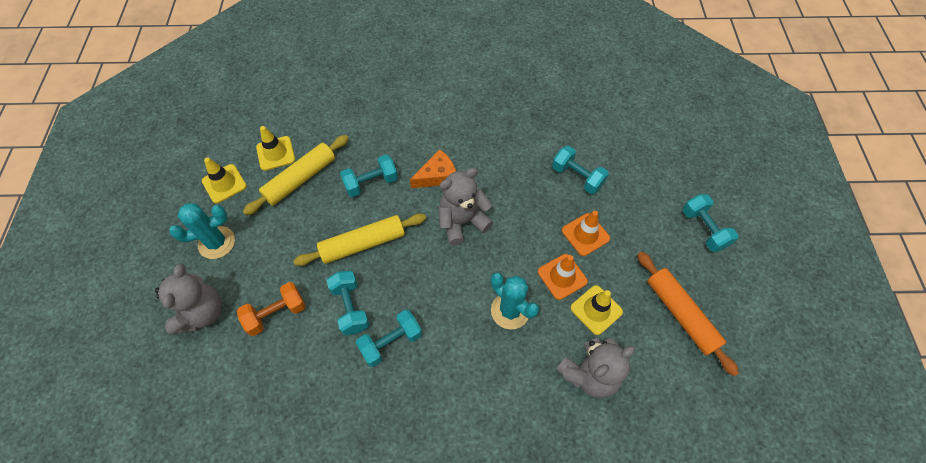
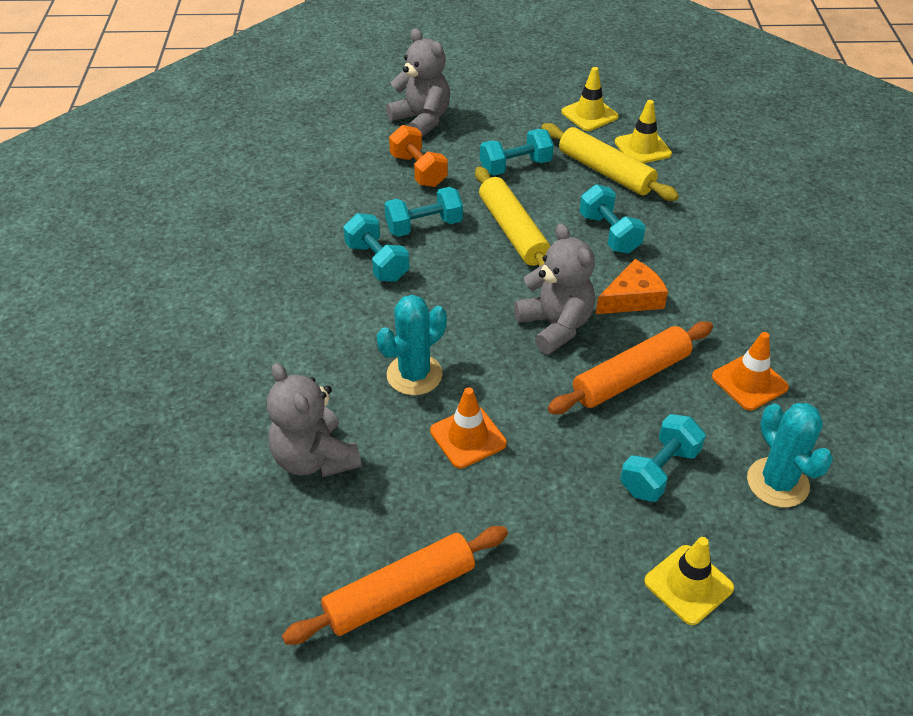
camera: 90 degrees right, 15 degrees down
(202, 313) = (421, 120): grey teddy bear -> grey teddy bear turned 135 degrees counterclockwise
(217, 243) = (508, 119): turquoise cactus -> turquoise cactus (777, 482)
(437, 176) = (632, 298): orange cheese -> orange cheese turned 90 degrees counterclockwise
(506, 184) = (630, 377): none -> orange rolling pin
(585, 234) = (544, 473): orange traffic cone -> orange traffic cone (749, 382)
(596, 310) = (412, 475): yellow traffic cone -> yellow traffic cone (688, 584)
(703, 229) = (570, 662): turquoise dumbbell -> turquoise dumbbell (515, 166)

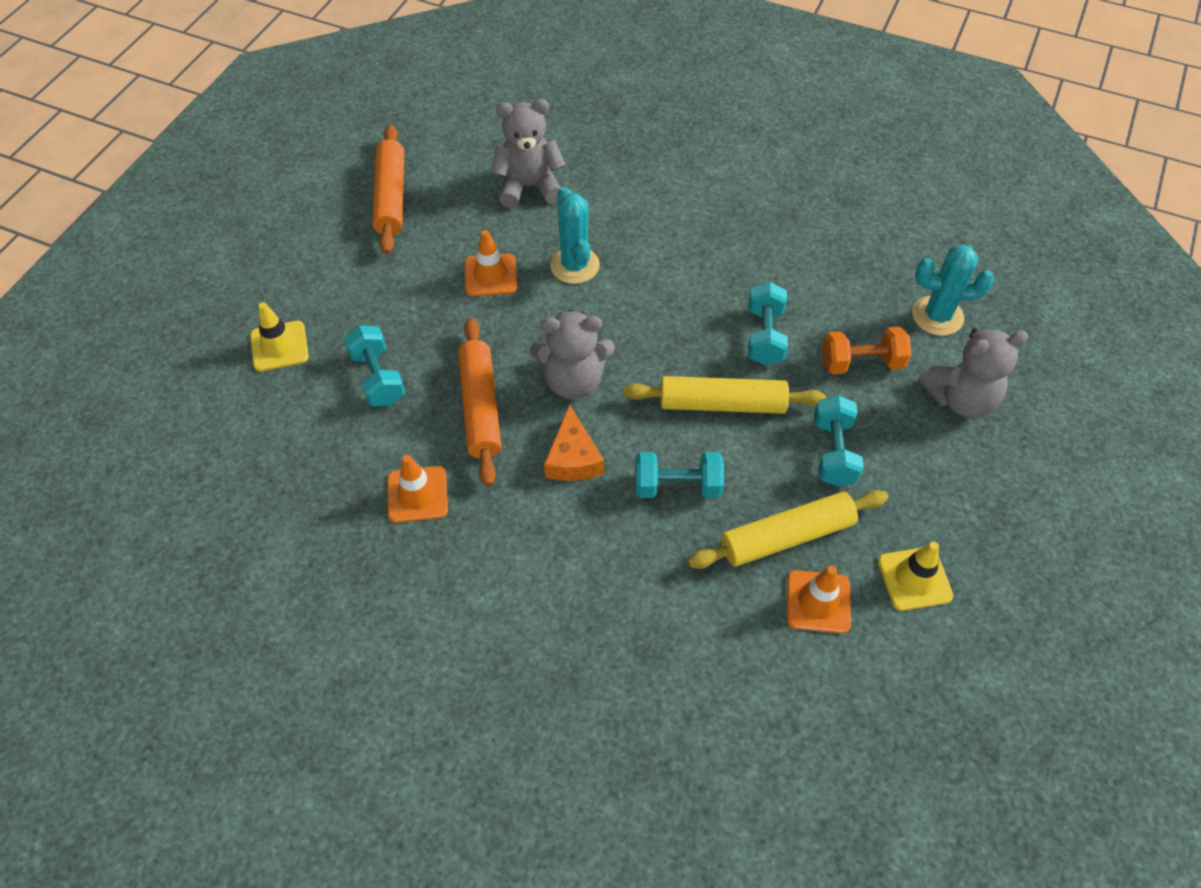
camera: 115 degrees right, 10 degrees up
(377, 262) = (728, 285): turquoise dumbbell -> none
(642, 148) = (818, 602): yellow traffic cone -> orange traffic cone
(777, 482) = (311, 451): turquoise cactus -> turquoise cactus (937, 316)

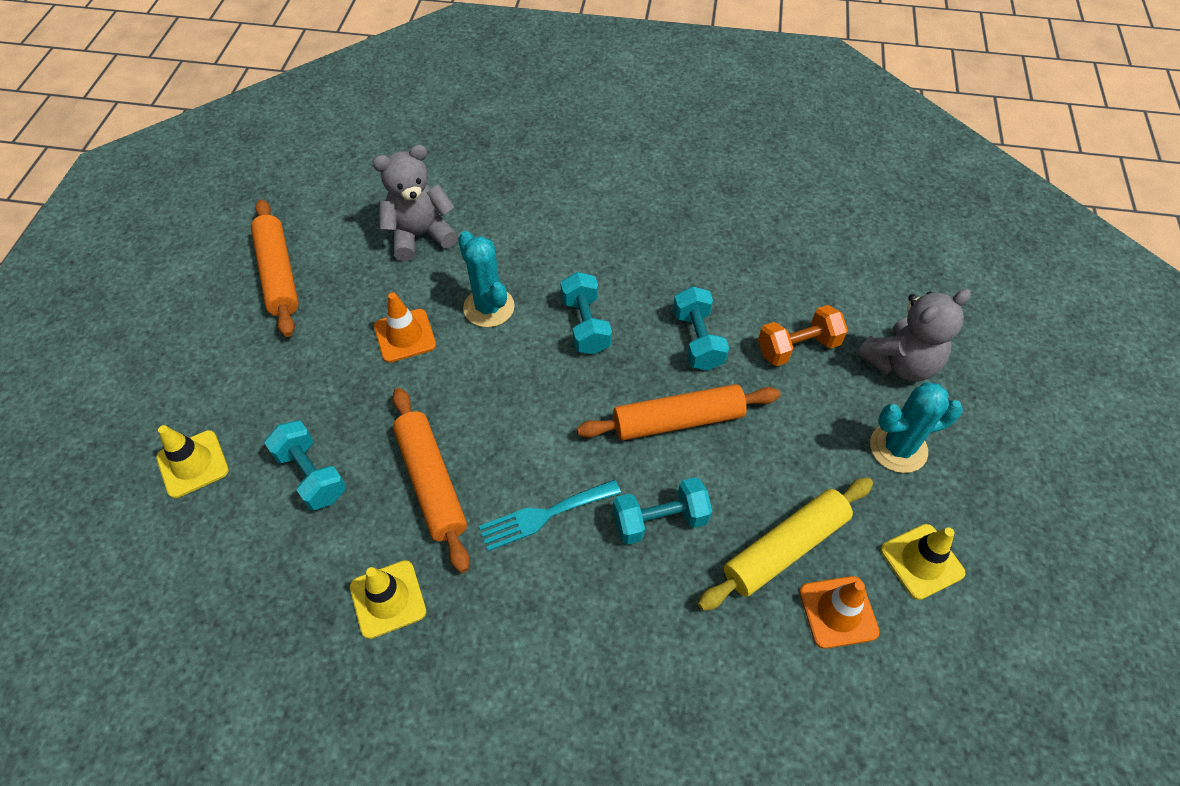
camera: 15 degrees left, 0 degrees up
(417, 494) = (388, 599): orange traffic cone -> yellow traffic cone
(573, 381) = (521, 430): grey teddy bear -> none
(573, 458) = (544, 515): orange cheese -> turquoise fork
(722, 404) = (678, 421): yellow rolling pin -> orange rolling pin
(833, 452) = (801, 446): turquoise dumbbell -> turquoise dumbbell (585, 325)
(937, 316) = (851, 285): turquoise cactus -> turquoise cactus (898, 448)

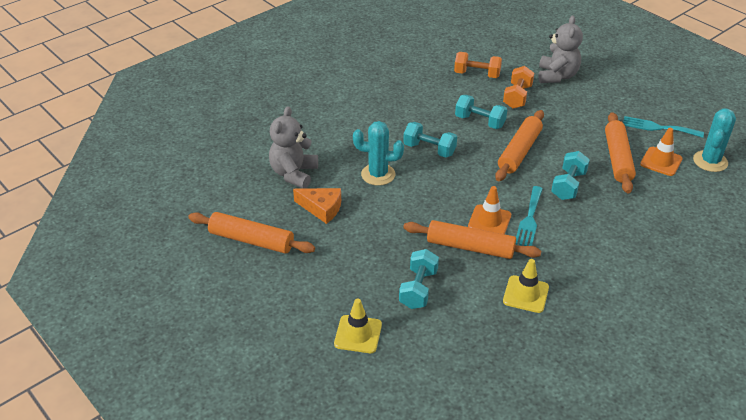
camera: 50 degrees left, 15 degrees down
(311, 475) = (418, 289): turquoise dumbbell -> turquoise dumbbell turned 75 degrees counterclockwise
(381, 297) = (322, 208): none -> orange cheese
(405, 336) = (361, 212): orange traffic cone -> orange traffic cone (489, 221)
(784, 548) = (617, 158): yellow rolling pin -> orange rolling pin
(797, 276) = (477, 74): none -> orange dumbbell
(898, 448) = (599, 102): turquoise cactus -> turquoise cactus (710, 161)
(922, 561) = (658, 127): yellow traffic cone -> turquoise fork

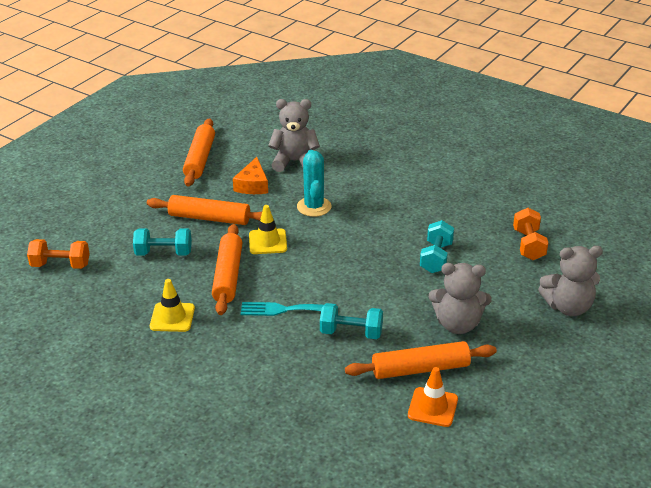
camera: 75 degrees right, 5 degrees down
(358, 334) = (104, 230): yellow traffic cone -> yellow traffic cone (267, 242)
(429, 149) = (368, 231): turquoise dumbbell -> none
(489, 221) = (271, 283): orange traffic cone -> none
(517, 97) = (501, 279): orange dumbbell -> orange dumbbell (60, 265)
(519, 152) = (395, 292): orange rolling pin -> orange rolling pin (209, 218)
(567, 129) = (457, 324): none -> grey teddy bear
(658, 127) = (506, 403): turquoise fork -> none
(710, 161) = (456, 454): turquoise cactus -> none

